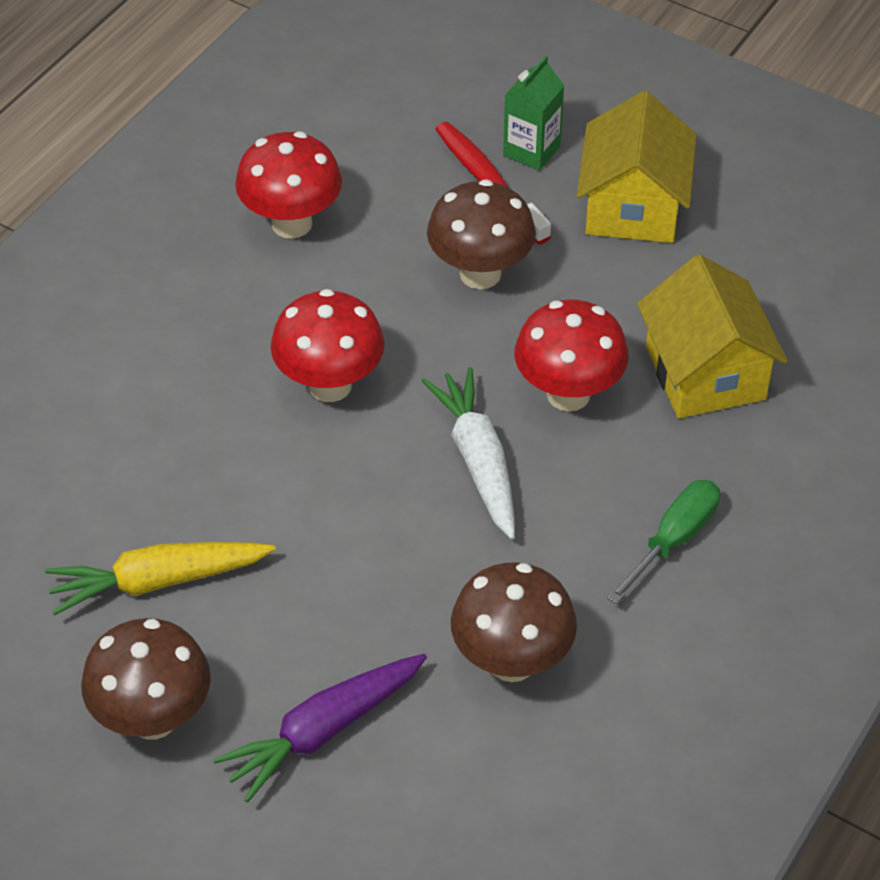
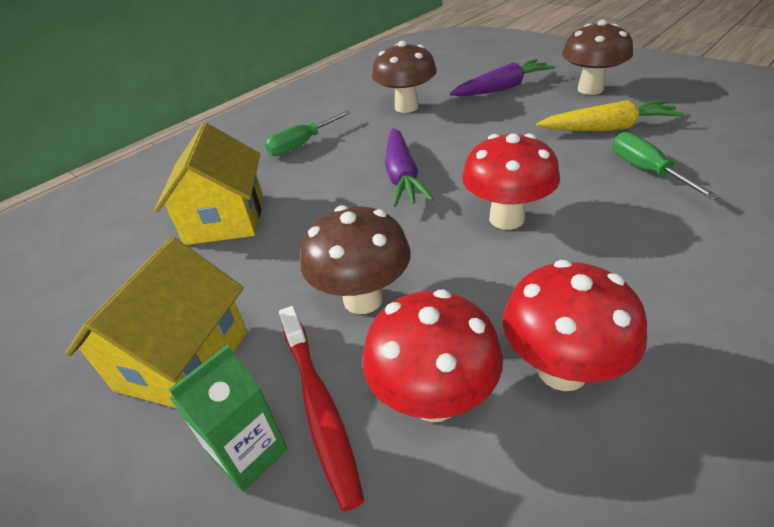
camera: 165 degrees left, 10 degrees down
(135, 476) = (647, 171): none -> green screwdriver
(478, 461) = (402, 176): white carrot -> purple carrot
(568, 394) = (327, 209): red mushroom -> red mushroom (434, 400)

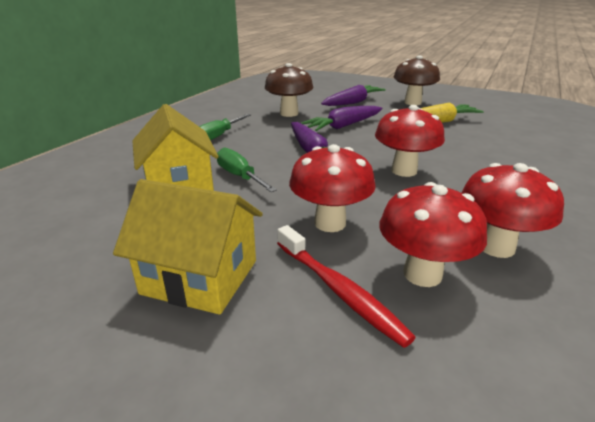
camera: 20 degrees left, 10 degrees down
(183, 360) = (200, 277): yellow house -> yellow house turned 75 degrees counterclockwise
(249, 453) = (300, 328): green carton -> none
(363, 299) = (330, 223): brown mushroom -> red mushroom
(467, 132) = (343, 126): none -> purple carrot
(647, 171) = (476, 142): green screwdriver -> green screwdriver (240, 176)

